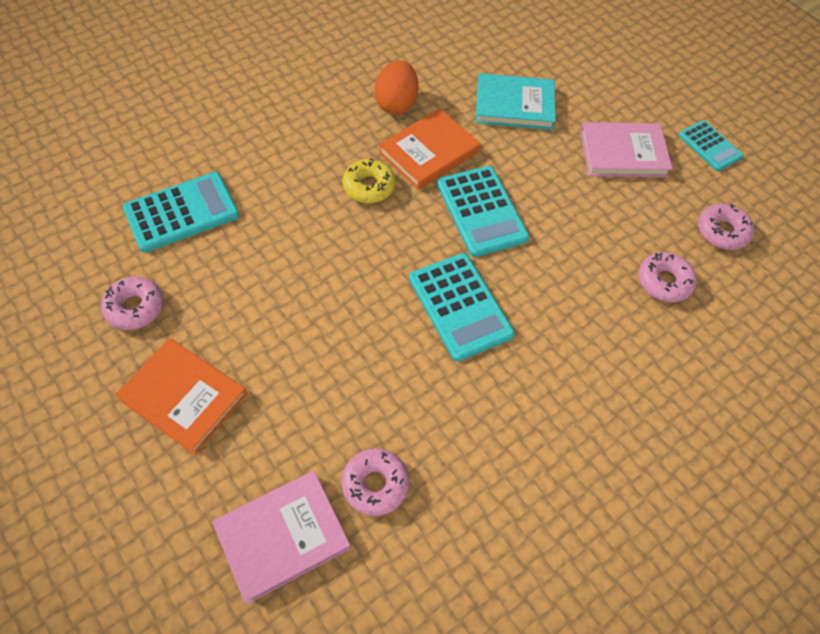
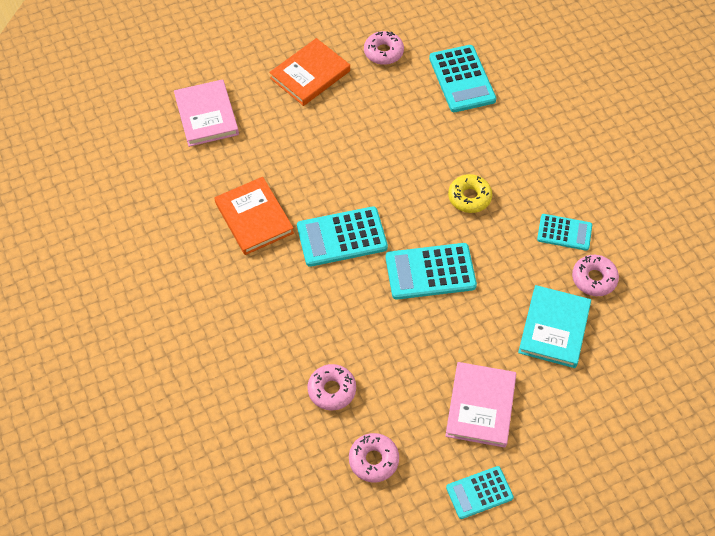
camera: 105 degrees right, 0 degrees up
(375, 484) = (223, 164): pink donut -> pink donut (594, 279)
(396, 104) = (564, 232): orange egg -> turquoise calculator
(429, 152) = (502, 246): orange book -> orange book (254, 218)

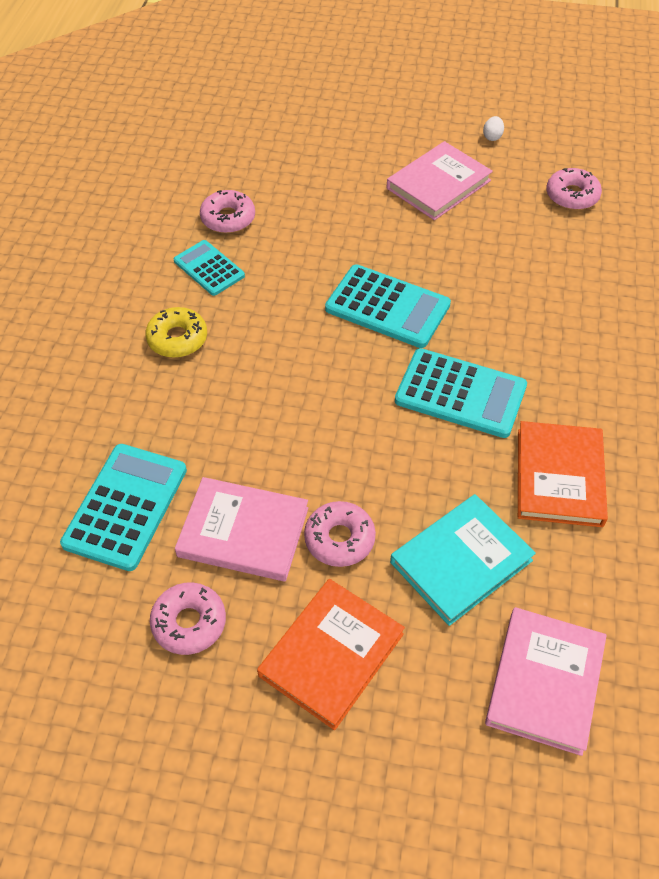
camera: 145 degrees left, 5 degrees down
(310, 74) = (331, 655): orange book -> orange book turned 45 degrees counterclockwise
(332, 390) = (577, 261): pink donut -> pink donut (339, 539)
(395, 100) = (243, 532): none -> pink book
(469, 197) = (271, 355): yellow donut -> yellow donut (177, 339)
(479, 492) = (492, 137): turquoise calculator -> white egg
(554, 328) = (311, 202): turquoise book -> turquoise book (461, 561)

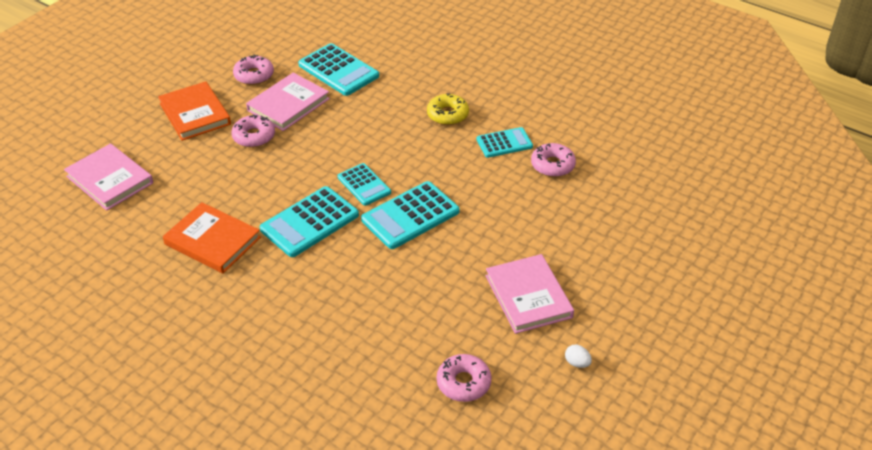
camera: 115 degrees right, 10 degrees down
(362, 369) = (364, 185): none -> turquoise calculator
(461, 561) = (199, 176): turquoise book -> none

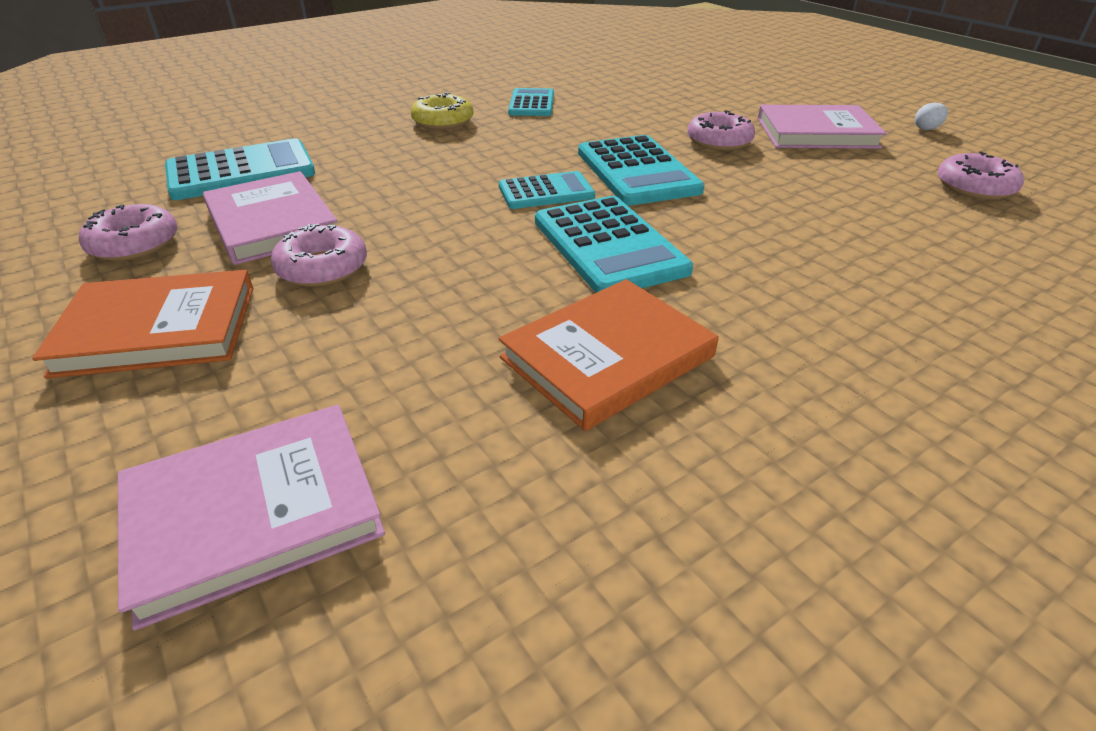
camera: 70 degrees left, 5 degrees down
(552, 165) = (592, 90): pink donut -> pink donut (719, 141)

